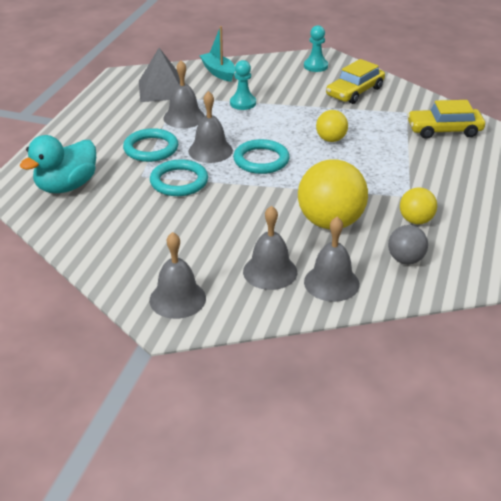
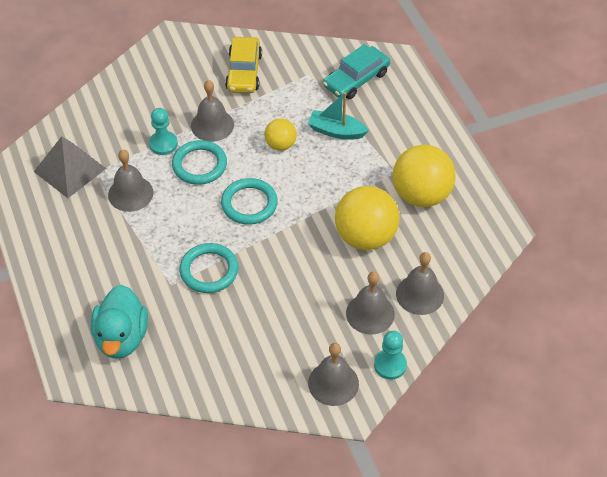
camera: 40 degrees left, 15 degrees up
(151, 148) = (144, 249): turquoise ring -> turquoise ring (199, 165)
(210, 151) = (197, 219): grey bell -> grey bell (212, 125)
(218, 72) = (97, 115): turquoise boat -> turquoise boat (336, 131)
(315, 66) = (177, 56): turquoise pawn -> turquoise pawn (390, 365)
(405, 259) = (447, 239): grey ball -> none
(416, 220) = (421, 195): yellow ball -> yellow ball, size x1.87
(444, 130) = (356, 79): yellow car -> turquoise car

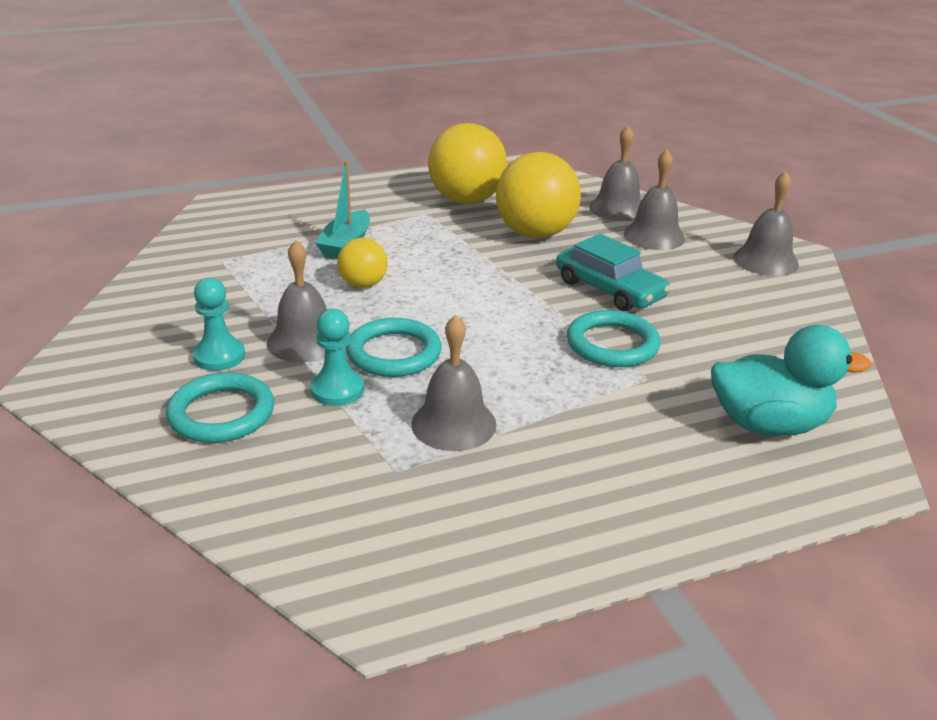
camera: 90 degrees left, 20 degrees down
(69, 170) = (385, 505): grey pyramid -> none
(244, 72) = (190, 311): yellow car -> none
(249, 204) = (479, 310): turquoise ring -> turquoise ring (221, 413)
(356, 79) = (249, 228): turquoise car -> turquoise car (609, 289)
(390, 365) = (724, 228): turquoise pawn -> turquoise pawn (219, 356)

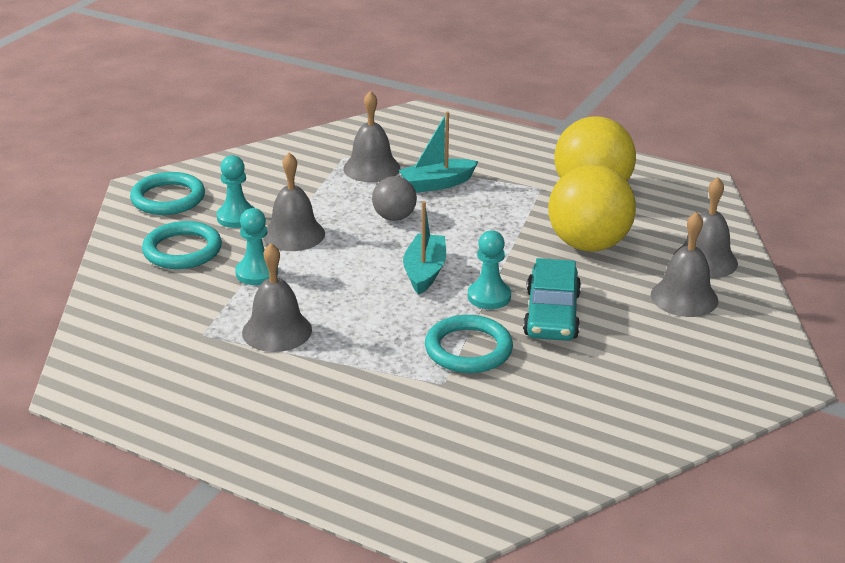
camera: 50 degrees right, 0 degrees up
(363, 284) = (394, 217): yellow ball -> grey ball
(394, 353) = (326, 271): turquoise ring -> turquoise ring (168, 198)
(470, 310) = (425, 272): none -> turquoise boat
(548, 301) = (489, 296): none -> turquoise pawn
(765, 260) = (738, 369): grey bell -> grey bell (371, 168)
(768, 424) = (455, 461): turquoise duck -> none

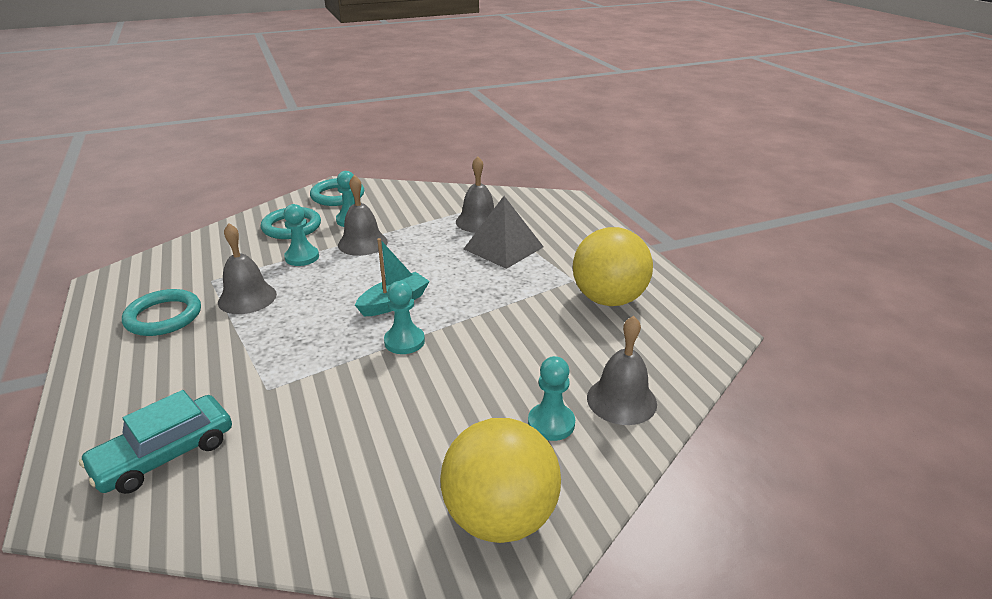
camera: 40 degrees right, 0 degrees up
(394, 217) = (438, 258): grey ball -> none
(437, 184) = (503, 248): turquoise boat -> grey pyramid
(468, 349) = (325, 373): turquoise ring -> turquoise ring (163, 316)
(552, 314) = (424, 379): turquoise car -> turquoise car (165, 454)
(588, 245) = (540, 338): yellow ball -> yellow ball (500, 518)
(684, 297) = (551, 423): grey bell -> turquoise pawn

